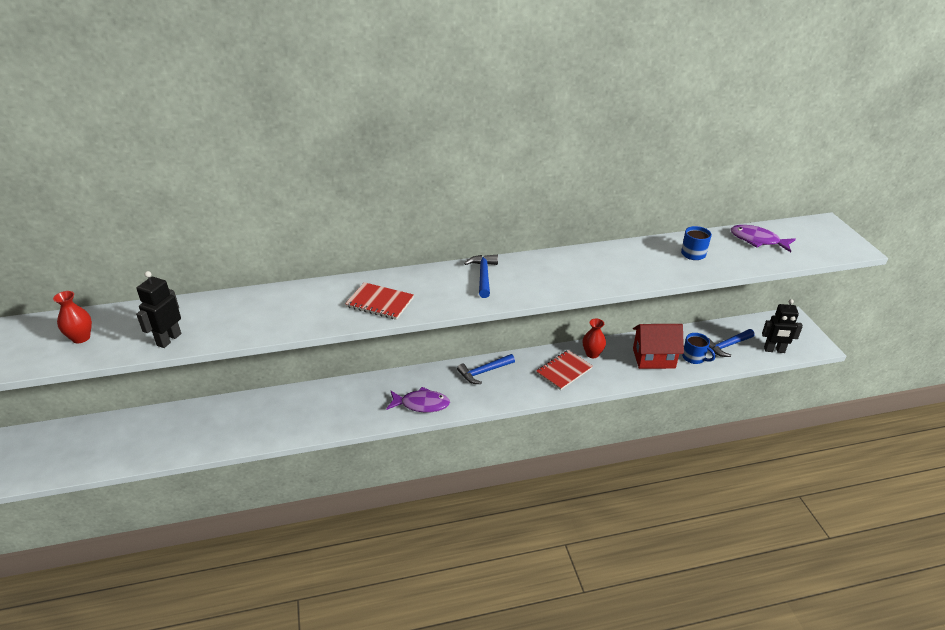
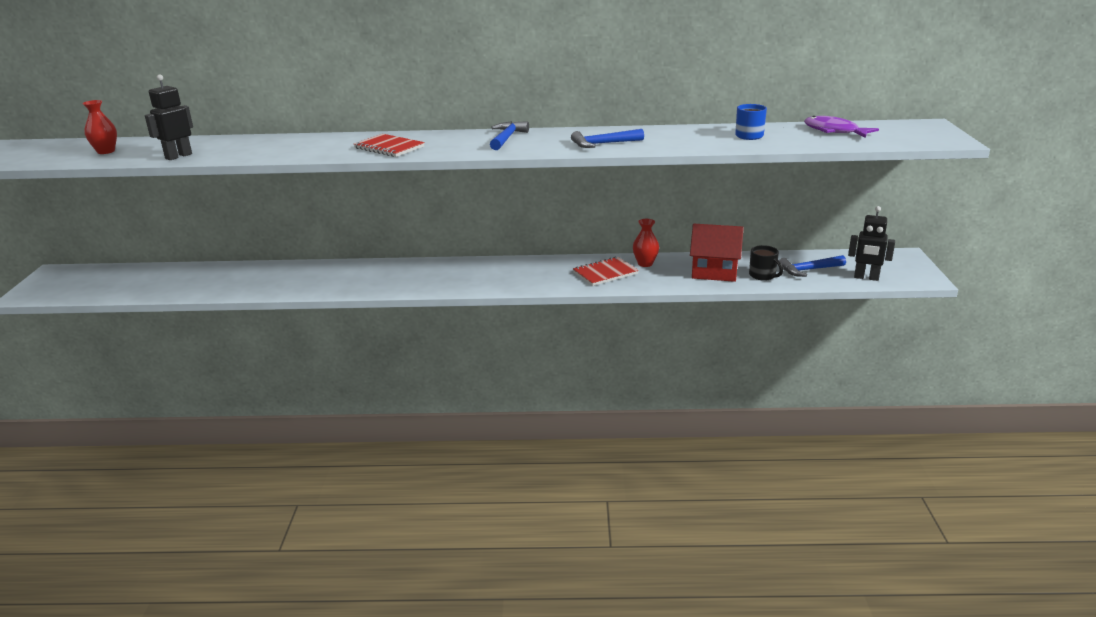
camera: 15 degrees right, 10 degrees down
(421, 404) = (438, 283): purple fish -> none
(484, 372) = (517, 267): blue hammer -> blue hammer (603, 144)
(694, 358) = (763, 275): blue mug -> black mug

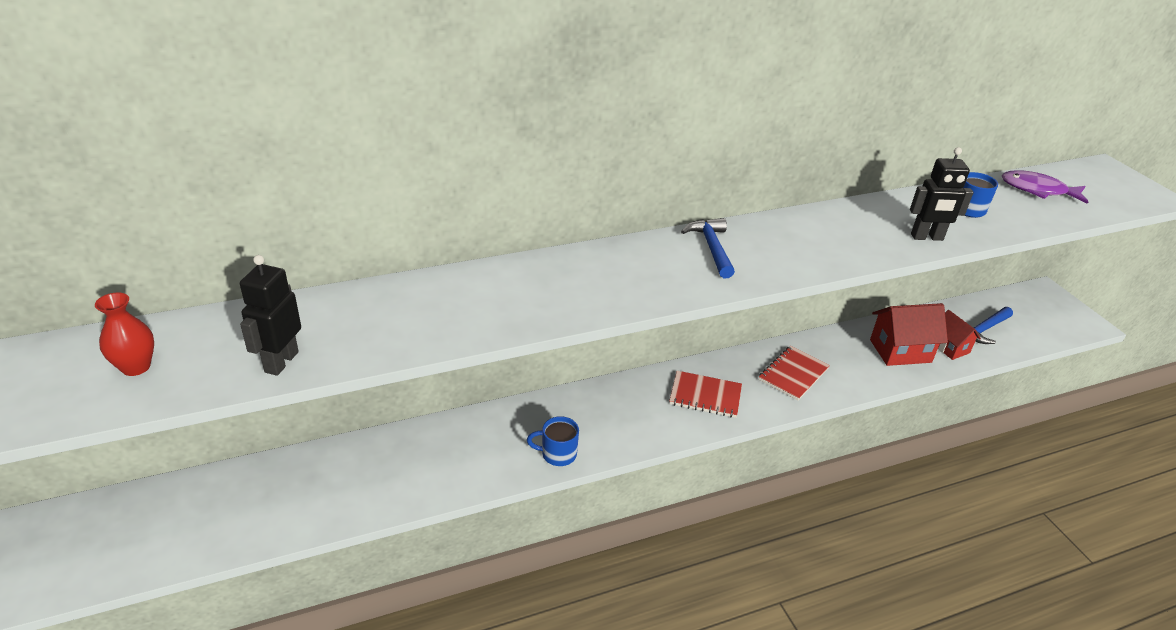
camera: 25 degrees left, 10 degrees up
(384, 287) = (557, 454): none -> blue mug
(389, 147) = (582, 291): red notebook -> red notebook (705, 396)
(603, 144) = (836, 247): blue hammer -> none
(645, 264) = (821, 349): red vase -> none
(763, 275) = (949, 347): black mug -> red house
(866, 277) = (1041, 332): black robot -> black robot (927, 237)

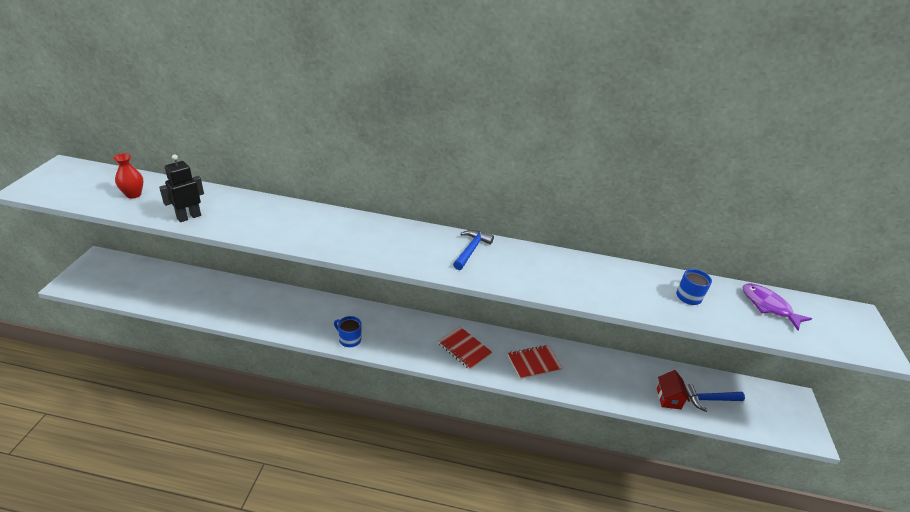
camera: 30 degrees right, 0 degrees up
(900, 351) = (627, 383): red house -> none
(927, 237) = (629, 301): black robot -> none

